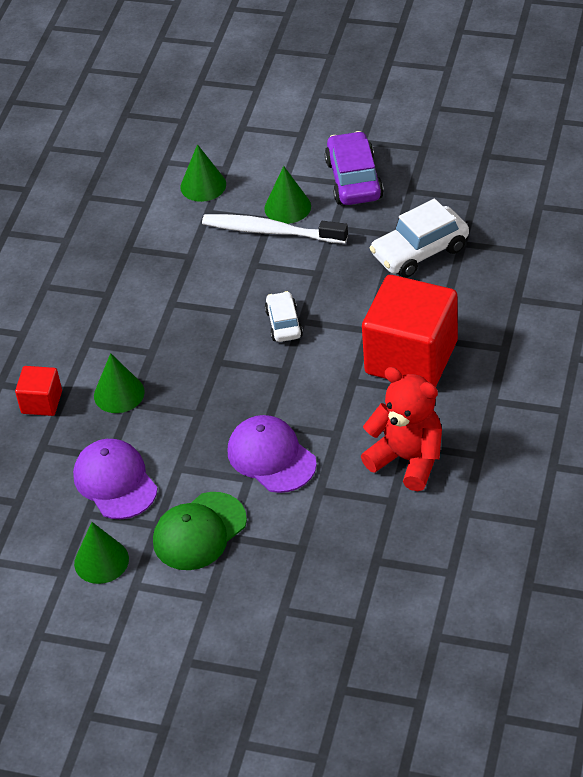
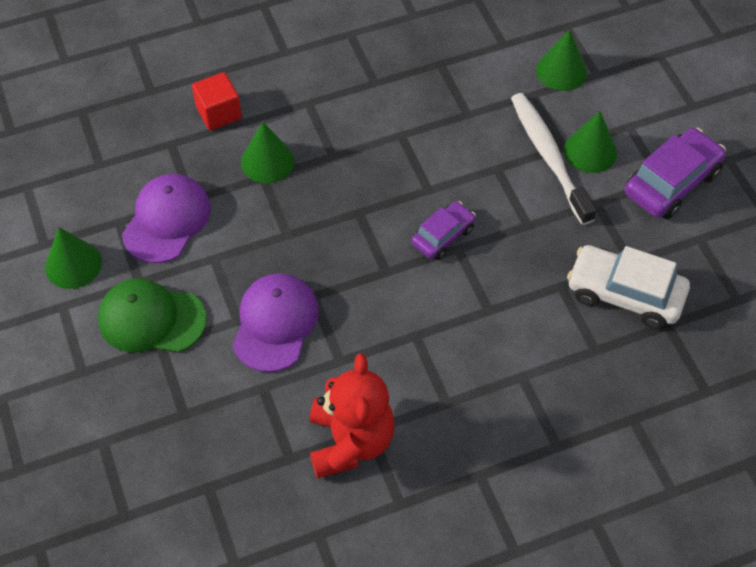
camera: 50 degrees right, 10 degrees up
(284, 323) = (443, 236): white car -> purple car
(411, 357) = (481, 368): red cube -> none

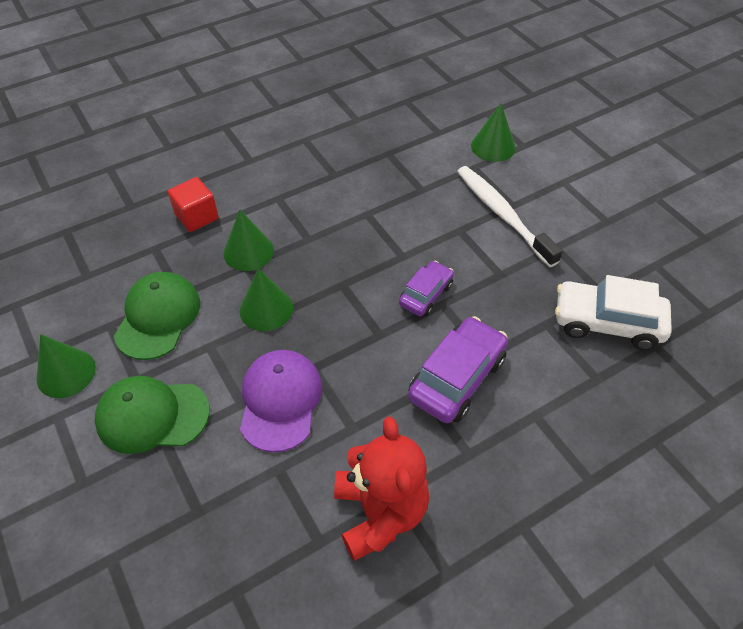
camera: 10 degrees left, 5 degrees down
(167, 220) = (158, 317): purple cap -> green cap
(590, 151) = (537, 205): green cone -> green cone (266, 309)
(672, 183) = (615, 222): purple car -> purple car (457, 378)

